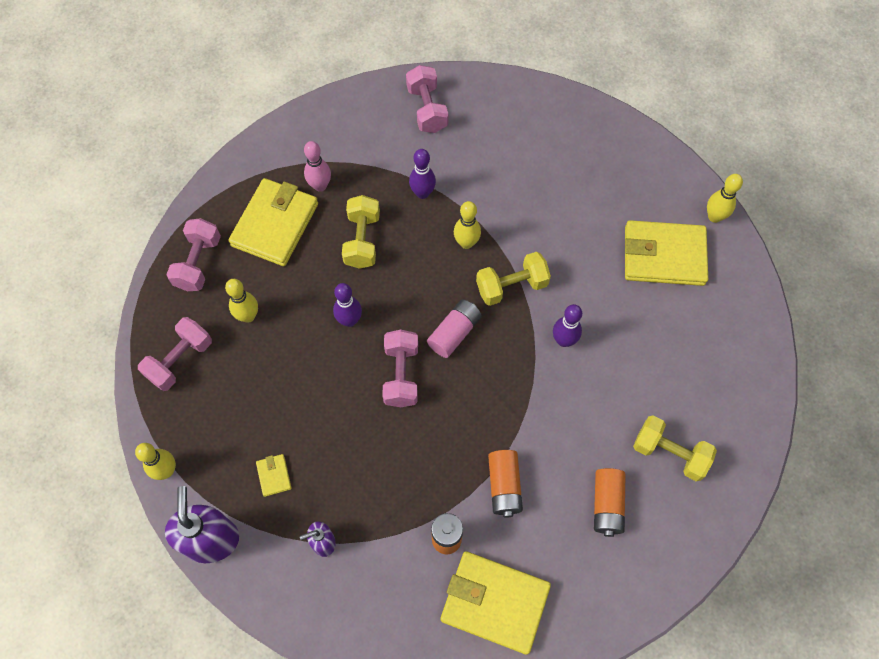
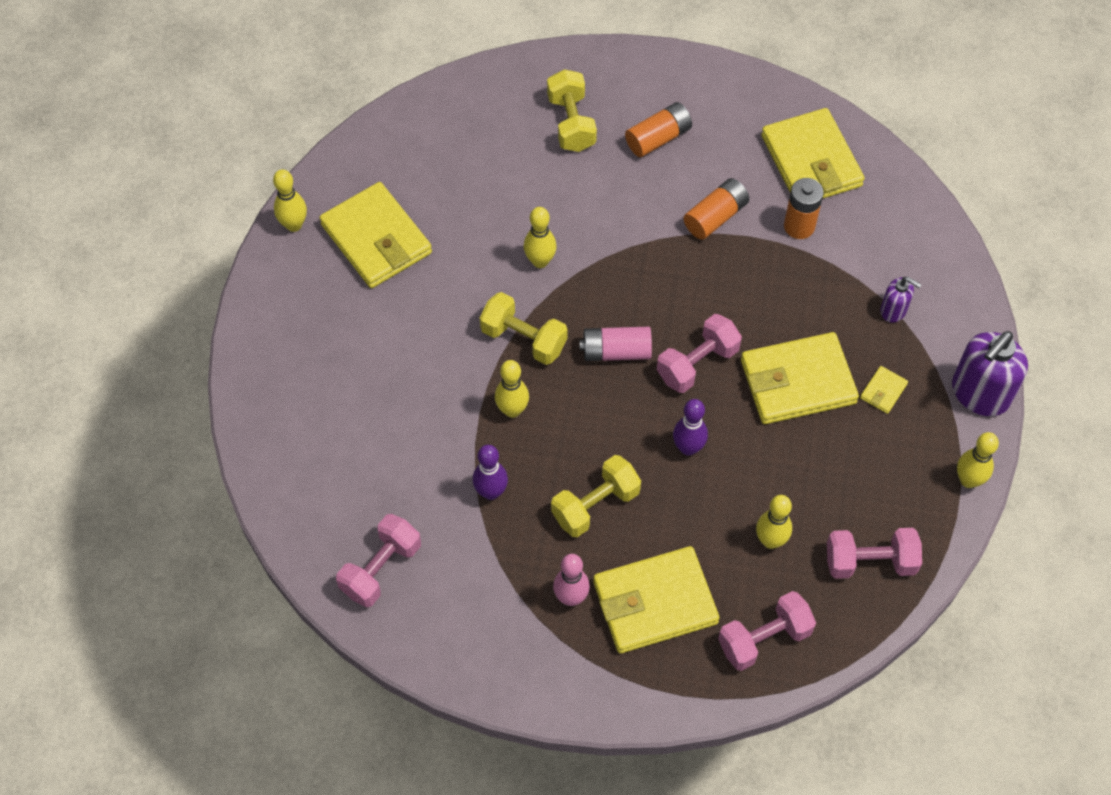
camera: 130 degrees left, 5 degrees down
(331, 426) = (797, 382): none -> yellow wallet
(564, 340) = (540, 261): purple bowling pin -> yellow bowling pin

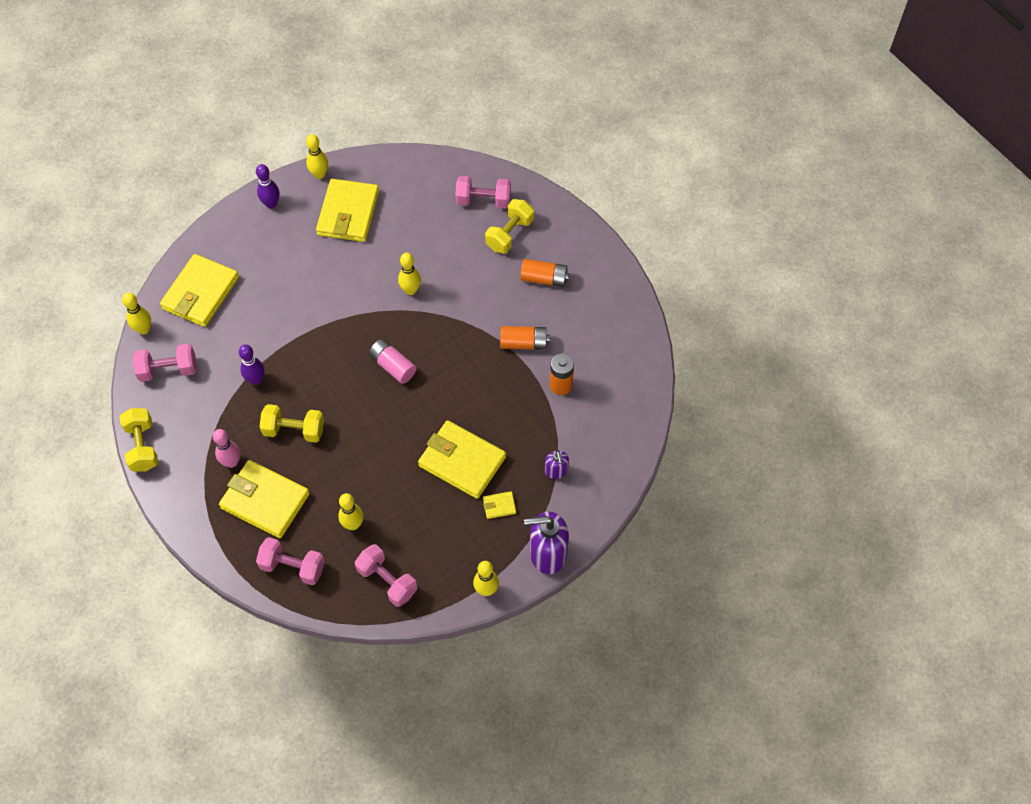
camera: 45 degrees right, 0 degrees up
(512, 410) = (311, 350): yellow bowling pin -> yellow bowling pin (144, 329)
(524, 339) = (357, 321): yellow dumbbell -> yellow dumbbell (142, 446)
(688, 448) = (369, 444): purple bowling pin -> purple bowling pin (271, 204)
(697, 364) = (424, 407): pink dumbbell -> pink dumbbell (483, 200)
(811, 161) = (609, 358): yellow wallet -> yellow wallet (200, 293)

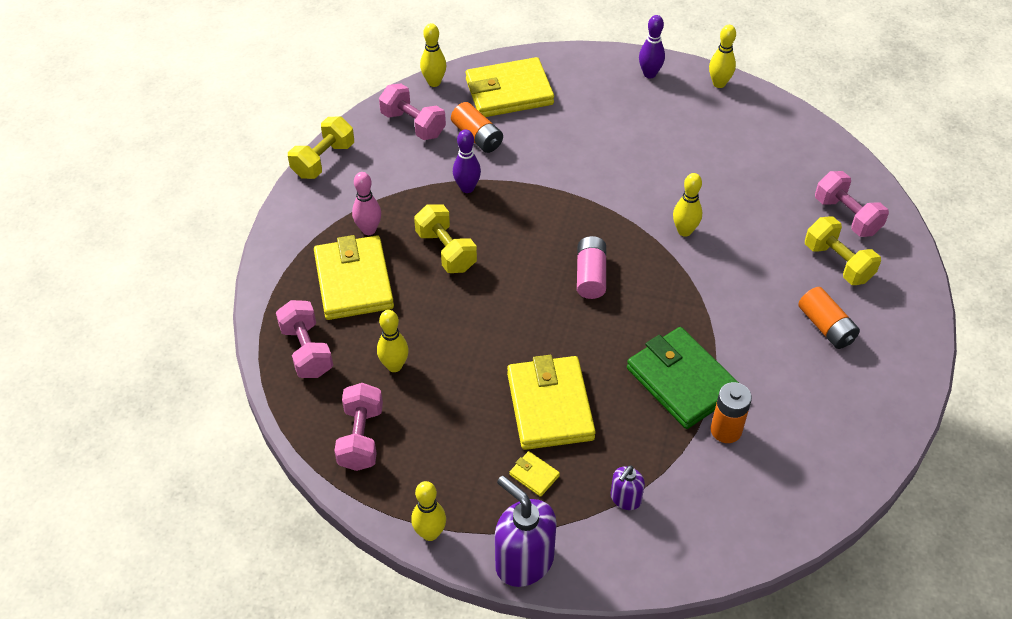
camera: 50 degrees right, 10 degrees down
(348, 213) = (706, 130): yellow wallet -> none
(509, 234) = (838, 263): yellow dumbbell -> yellow dumbbell turned 60 degrees clockwise
(510, 380) = (682, 381): none -> green wallet
(524, 343) = (735, 362): orange battery -> orange battery (477, 136)

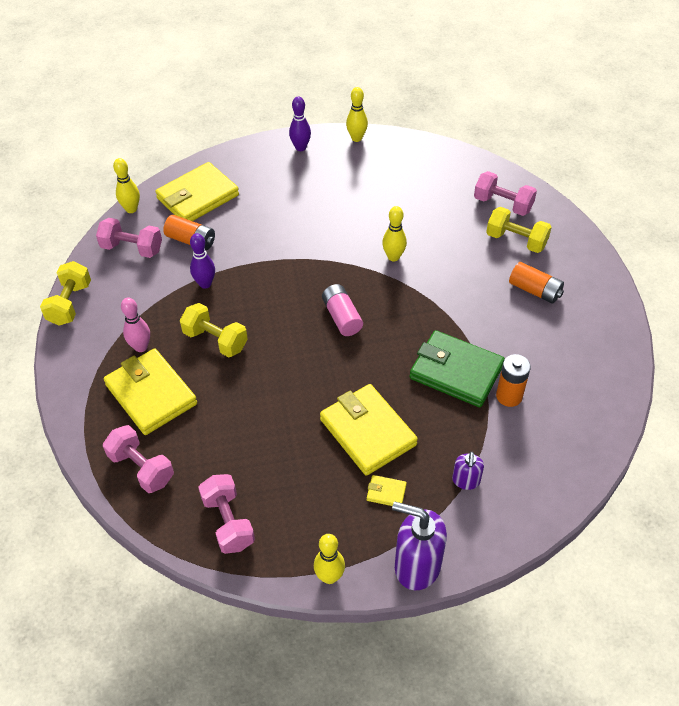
camera: 25 degrees left, 0 degrees up
(394, 366) = (224, 450): yellow bowling pin -> none

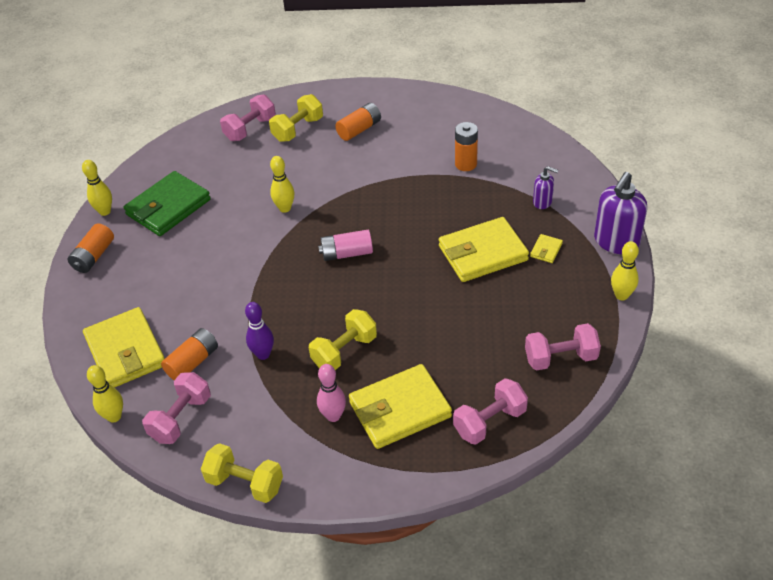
camera: 75 degrees left, 5 degrees down
(300, 148) = (94, 256): purple bowling pin -> orange battery
(456, 372) = (432, 190): green wallet -> green wallet (168, 207)

